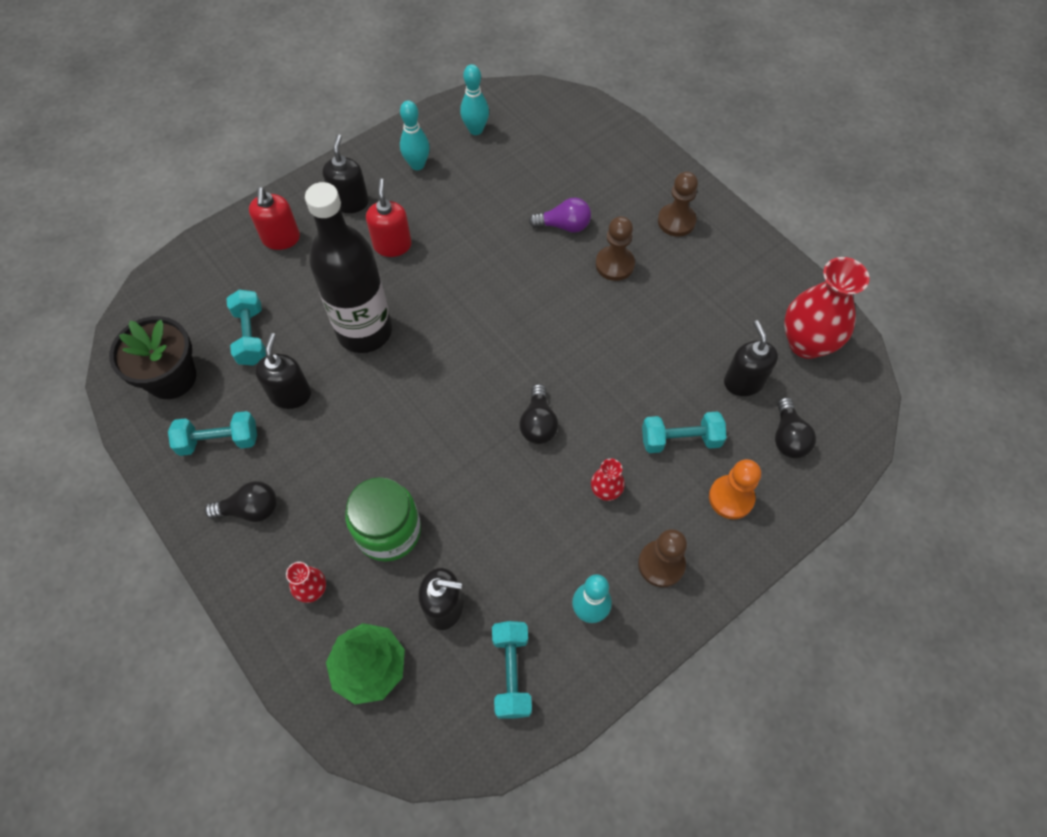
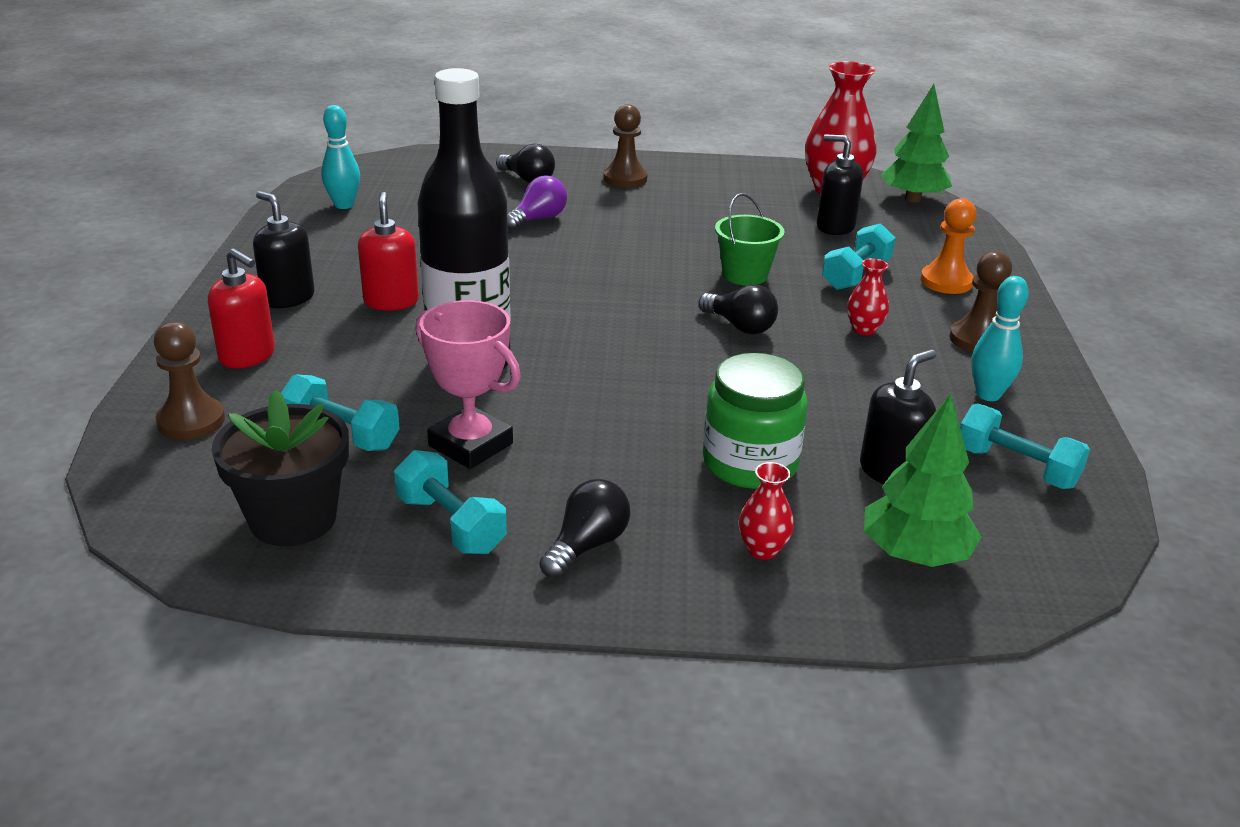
camera: 50 degrees left, 30 degrees down
(219, 441) = (451, 524): turquoise dumbbell -> turquoise dumbbell turned 75 degrees counterclockwise
(290, 394) = (470, 444): black soap dispenser -> pink trophy
(392, 245) = (391, 301): red soap dispenser -> red soap dispenser turned 45 degrees clockwise
(417, 165) = (321, 246): turquoise bowling pin -> none
(610, 380) = (745, 275): none -> green bucket
(614, 264) = (623, 219): brown pawn -> brown pawn (191, 421)
(788, 437) = (916, 235): black light bulb -> black light bulb (527, 179)
(852, 398) = (913, 199): none -> green tree

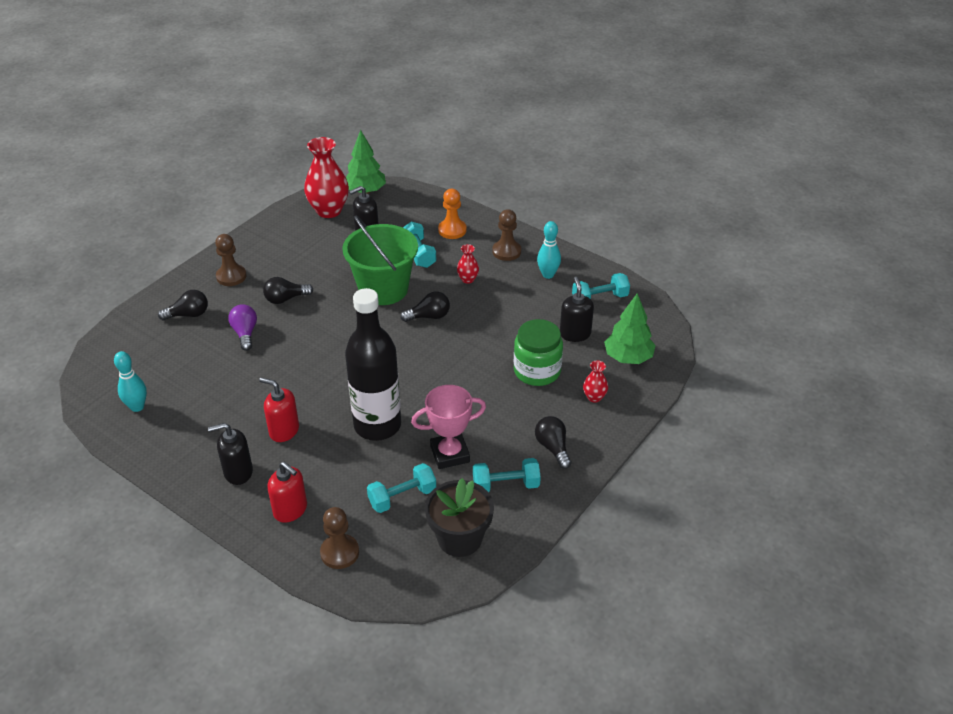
camera: 55 degrees left, 10 degrees up
(247, 356) = (290, 510): red soap dispenser -> red soap dispenser turned 60 degrees clockwise
(632, 221) = (285, 299): none -> black light bulb
(745, 275) = (383, 289): green bucket -> green bucket, size x1.83

